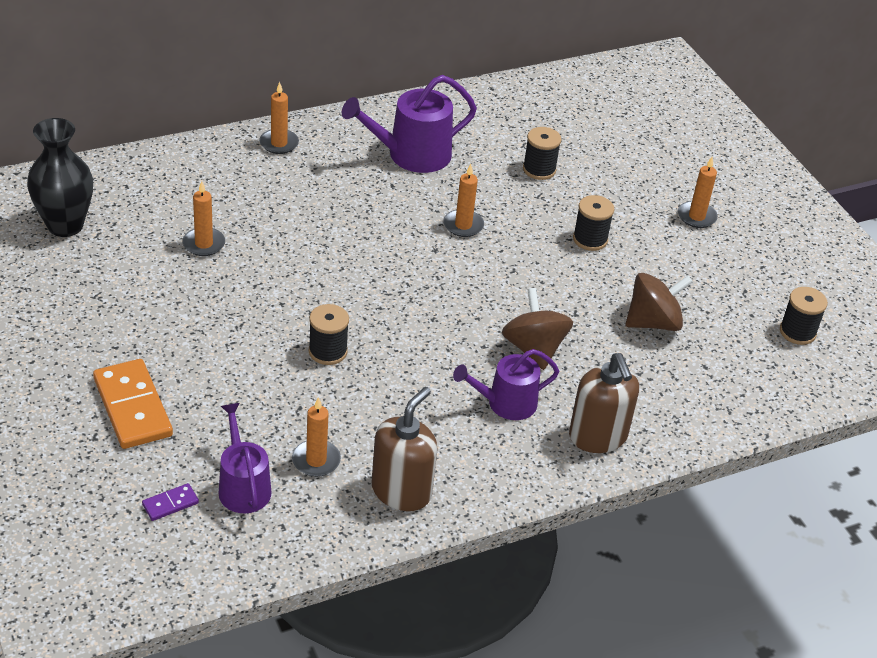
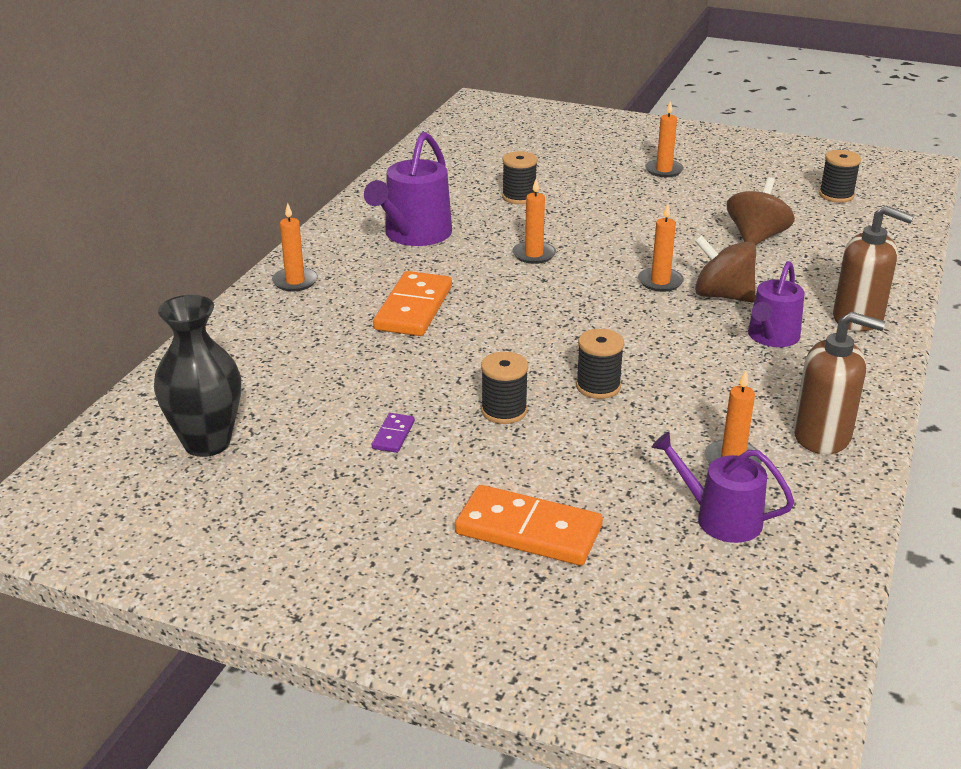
camera: 40 degrees left, 10 degrees down
(170, 504) = (695, 574): purple domino -> purple domino (393, 435)
(204, 244) = (362, 380): orange candle -> orange candle (660, 282)
(315, 213) = (413, 308): none -> orange domino
(401, 491) = (822, 436): brown soap dispenser -> brown soap dispenser turned 120 degrees clockwise
(590, 239) = (629, 216): black spool -> black spool (504, 411)

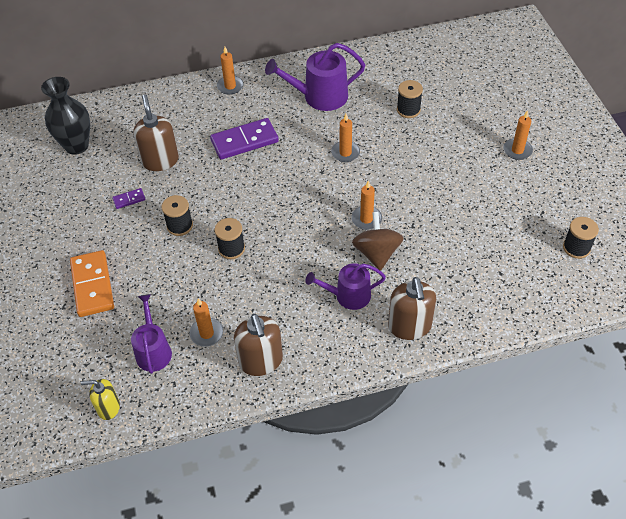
camera: 55 degrees right, 20 degrees up
(353, 382) = (160, 160): none -> brown soap dispenser
(413, 308) = (244, 141): orange domino -> purple domino
(756, 237) = (468, 235): brown spinning top -> none
(796, 601) = (108, 408): none -> yellow soap dispenser

